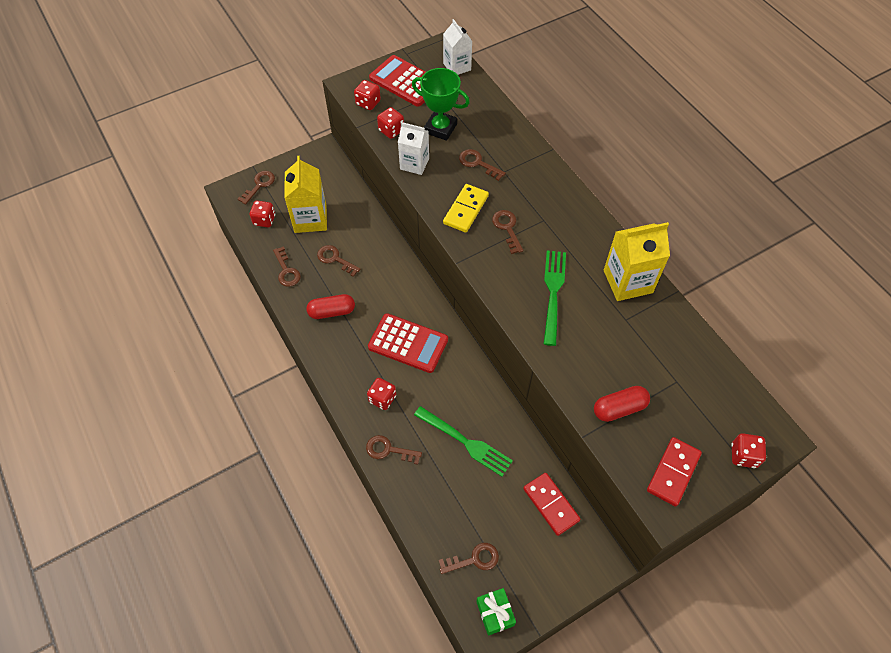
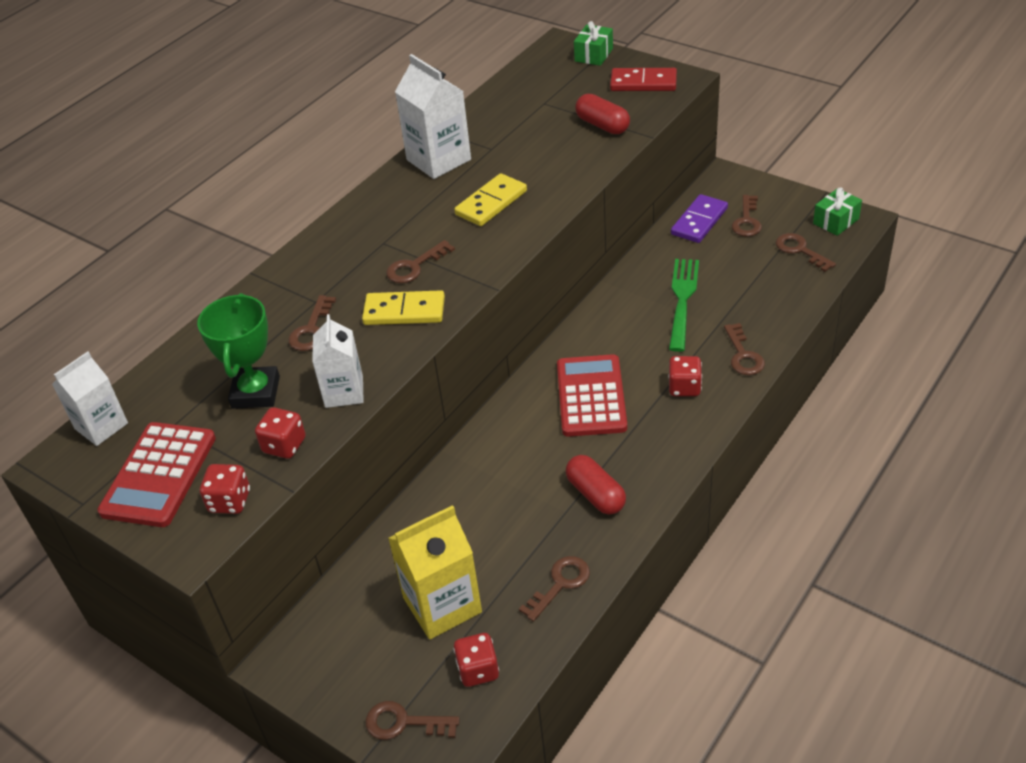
camera: 110 degrees left, 15 degrees down
(335, 259) = (503, 534): brown key -> brown key (747, 220)
(551, 504) = (699, 221): red domino -> purple domino
(553, 293) = (491, 203): green fork -> yellow domino
(628, 281) = (438, 160): yellow carton -> white carton
(743, 455) = (593, 55): red dice -> green gift

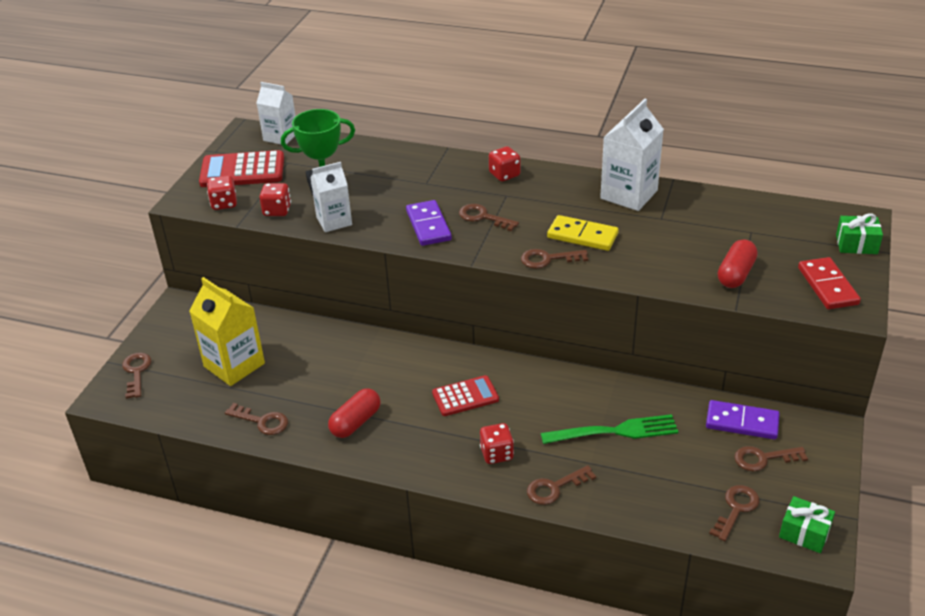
camera: 70 degrees right, 5 degrees down
(311, 329) = (395, 190): brown key -> brown key (548, 259)
(404, 311) = (428, 225): yellow domino -> purple domino
(478, 670) = (181, 396): red dice -> red dice (504, 175)
(591, 396) = (465, 396): red calculator -> red calculator, size x0.66

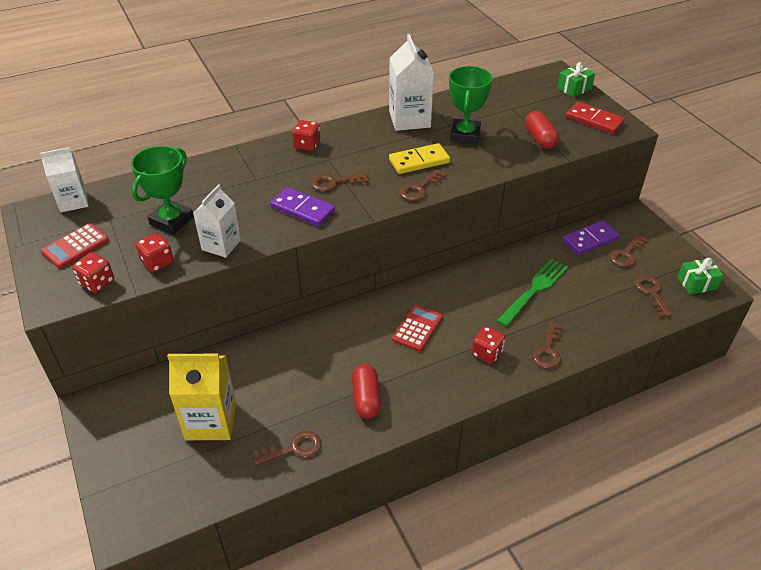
camera: 45 degrees left, 5 degrees up
(136, 372) = (125, 487): brown key -> none
(242, 170) = (75, 246): red calculator -> red calculator, size x0.66
(662, 234) = (465, 135): none -> green trophy

